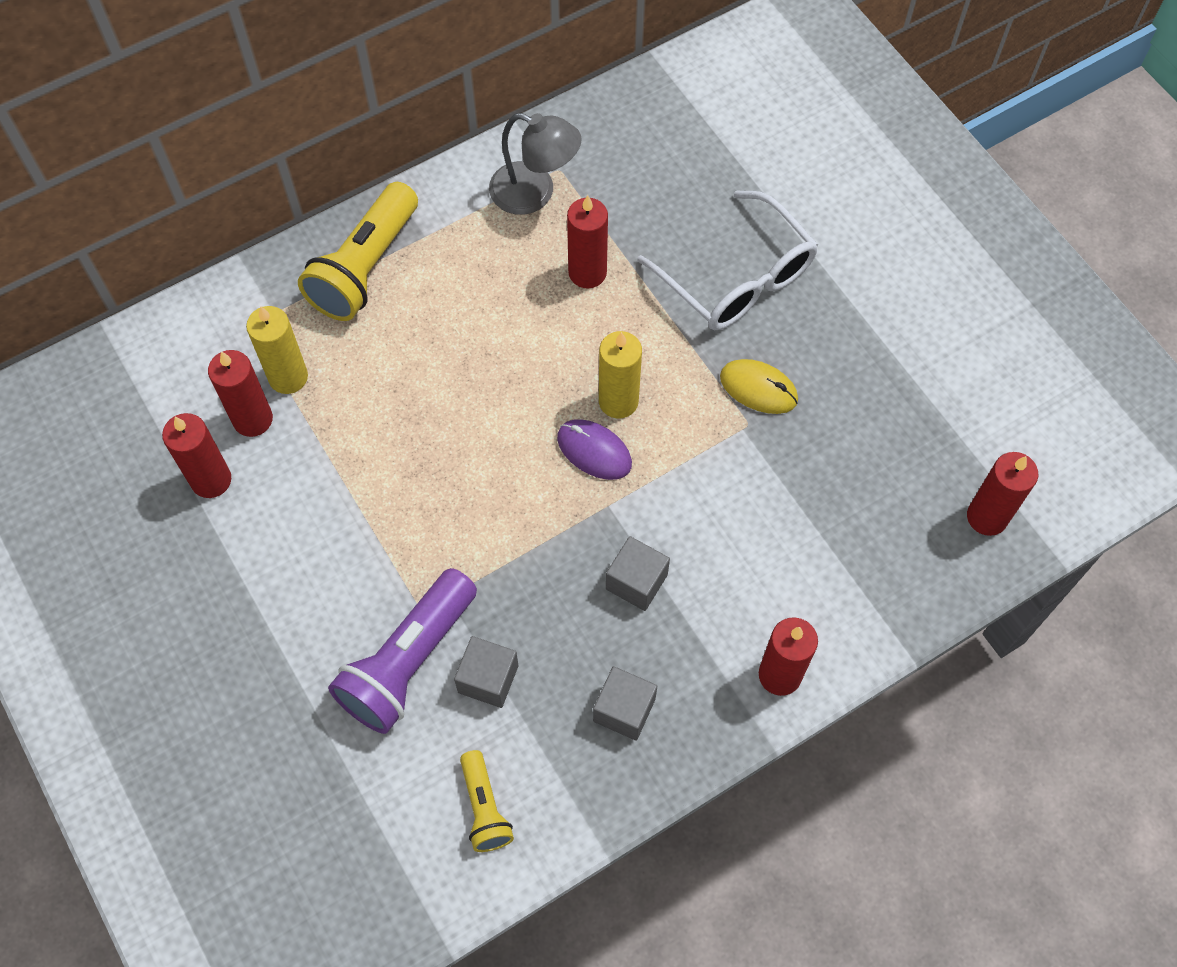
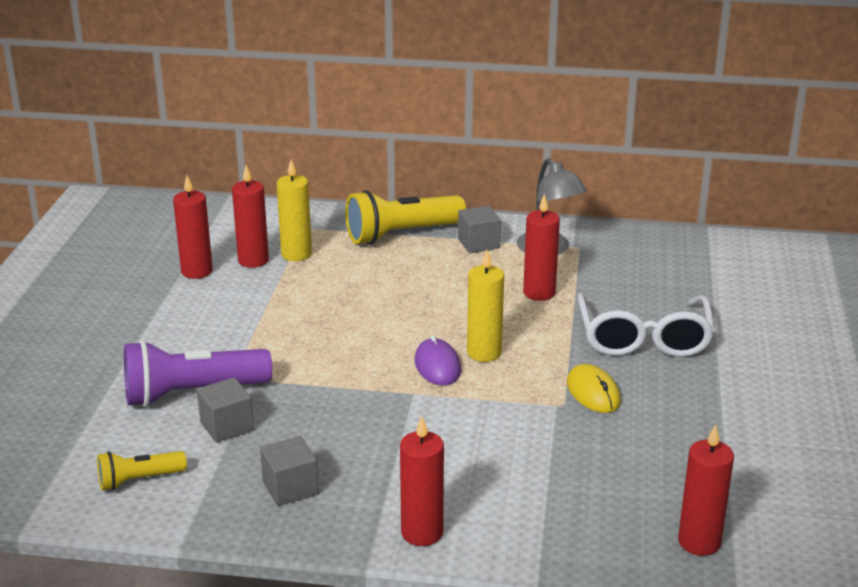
camera: 40 degrees right, 35 degrees down
(484, 808) = (139, 480): yellow flashlight -> yellow flashlight turned 45 degrees clockwise
(636, 582) = (383, 435): grey cube -> grey cube (478, 243)

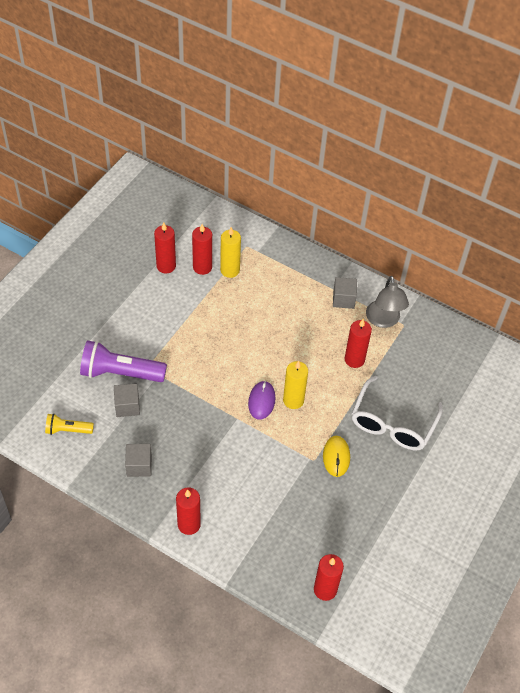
camera: 20 degrees right, 25 degrees up
(401, 234) = (301, 273): yellow flashlight -> none

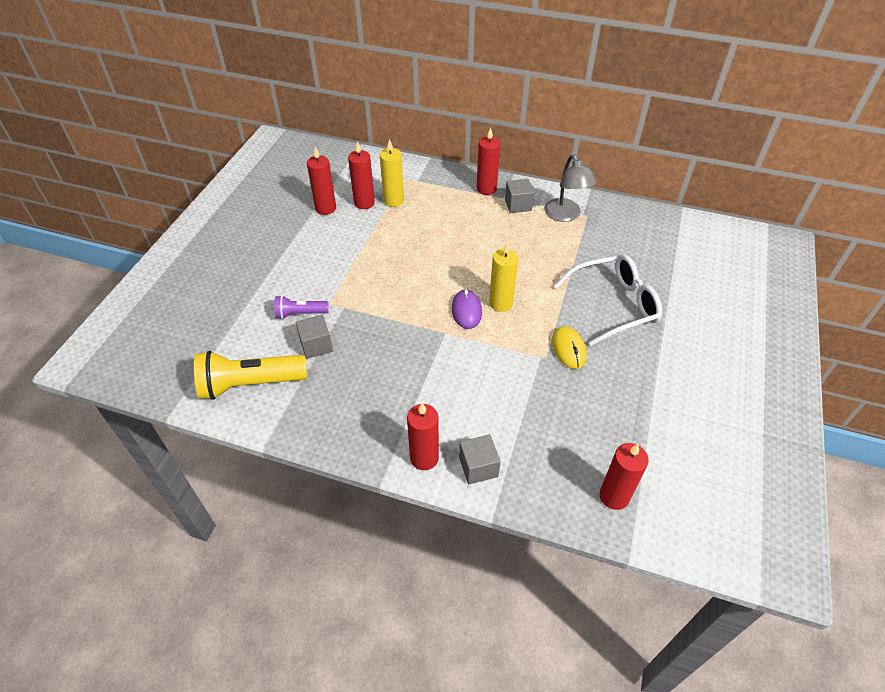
camera: 10 degrees left, 5 degrees down
(68, 430) = (250, 384): yellow flashlight -> yellow flashlight, size x1.85
(120, 373) = (300, 314): purple flashlight -> purple flashlight, size x0.54
(139, 466) = (346, 405): grey cube -> grey cube (478, 467)
(354, 359) = (550, 254): red candle -> red candle (486, 189)
(392, 424) = (614, 305): white glasses -> white glasses turned 120 degrees counterclockwise

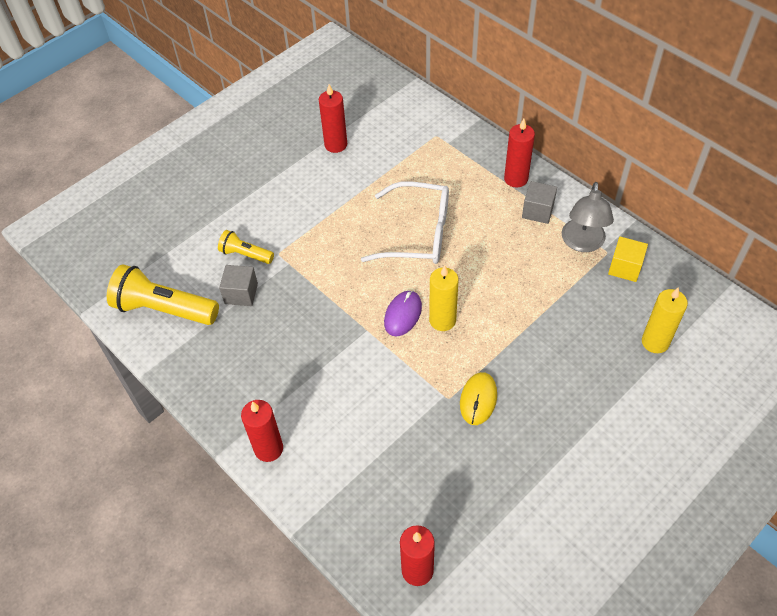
camera: 30 degrees right, 5 degrees up
(300, 314) = (245, 254): purple flashlight -> yellow flashlight
(364, 203) = (377, 151): red candle -> none
(393, 201) = (408, 159): yellow candle -> yellow candle (655, 342)
(478, 467) = (311, 480): grey cube -> none
(606, 221) = (625, 267): none -> yellow cube
(614, 305) = (562, 371): white glasses -> white glasses (418, 234)

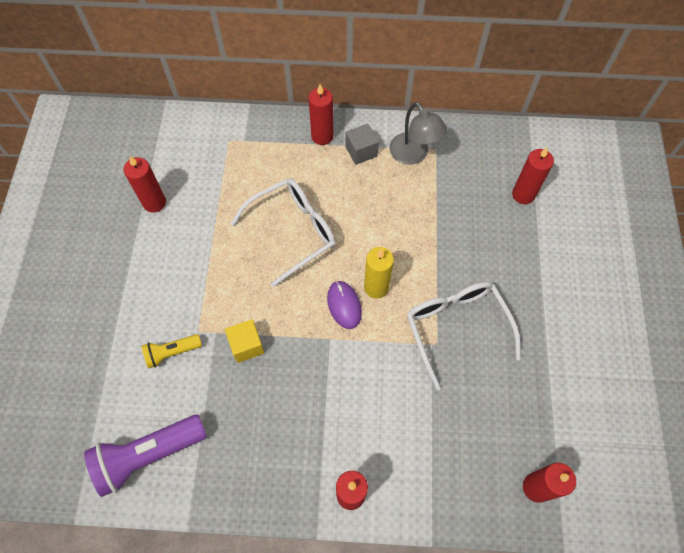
camera: 45 degrees left, 10 degrees up
(164, 309) = (148, 455): yellow flashlight -> purple flashlight
(241, 293) = (202, 388): grey cube -> none
(478, 399) = (456, 328): yellow mouse -> white glasses
(625, 267) = (456, 153): yellow cube -> yellow cube (246, 345)
(655, 342) = (523, 194): yellow candle -> red candle

